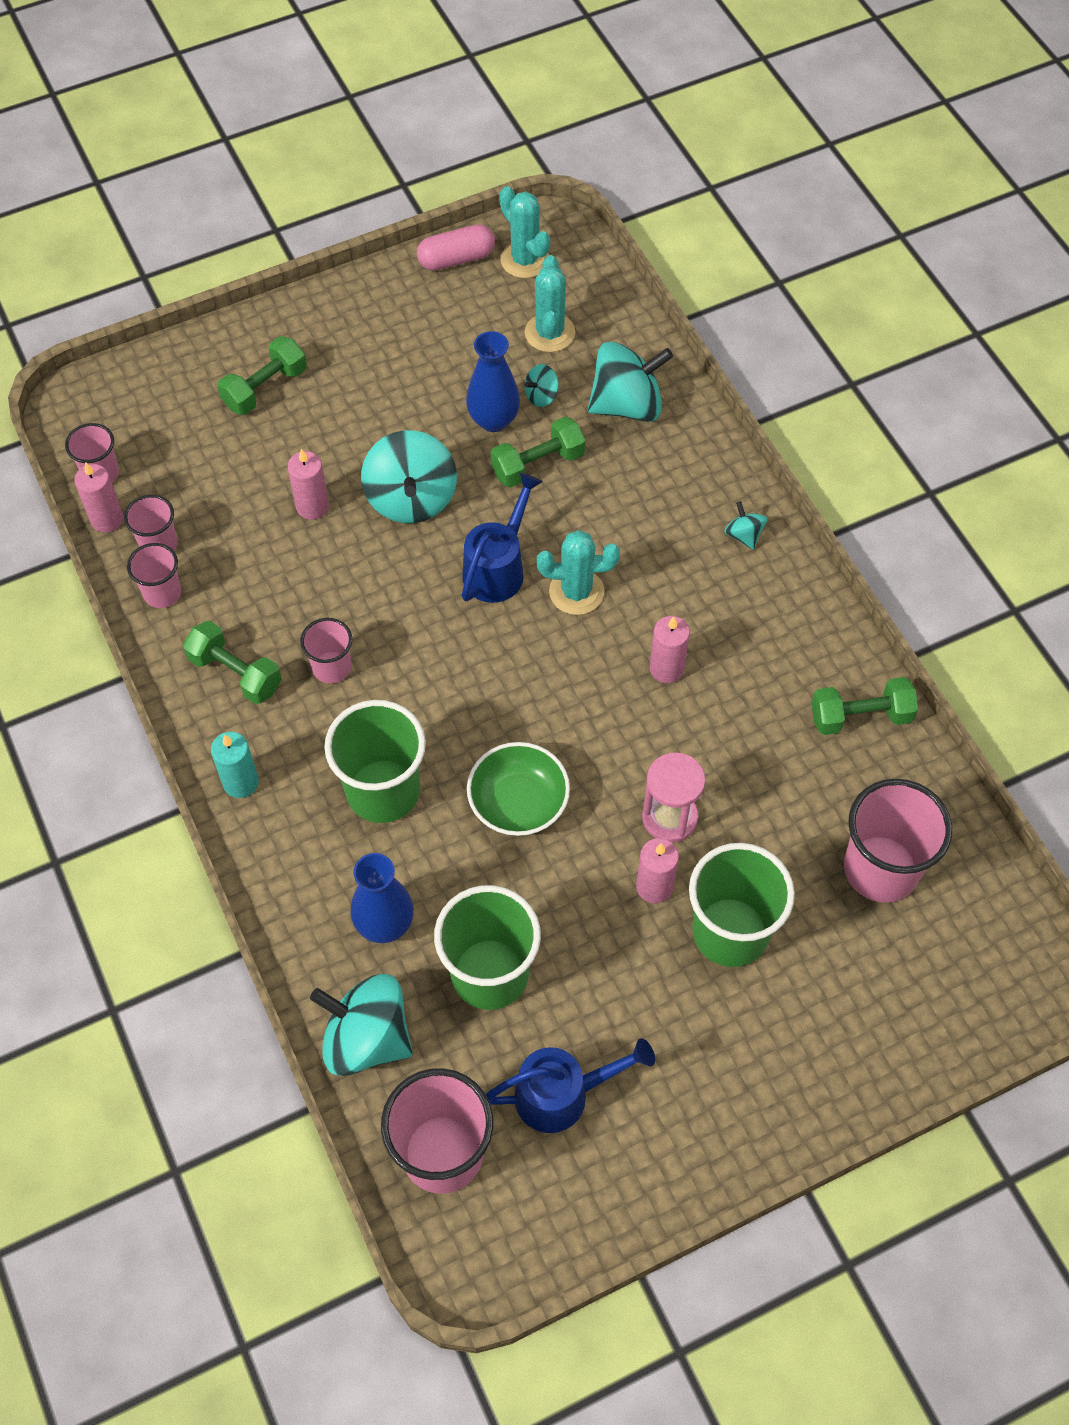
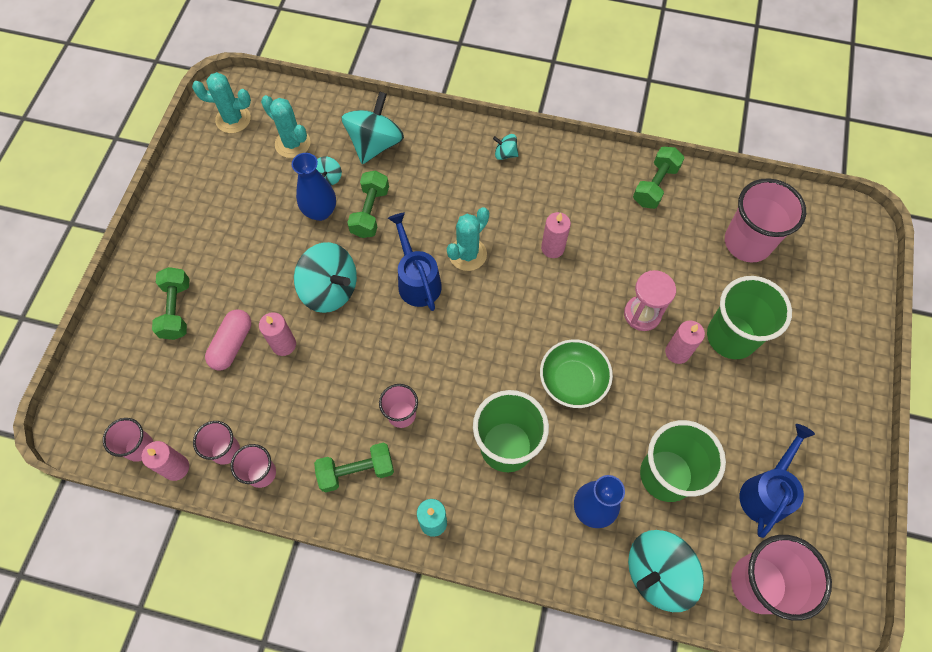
camera: 50 degrees left, 5 degrees up
(456, 259) = (196, 150): pink capsule -> pink capsule (232, 344)

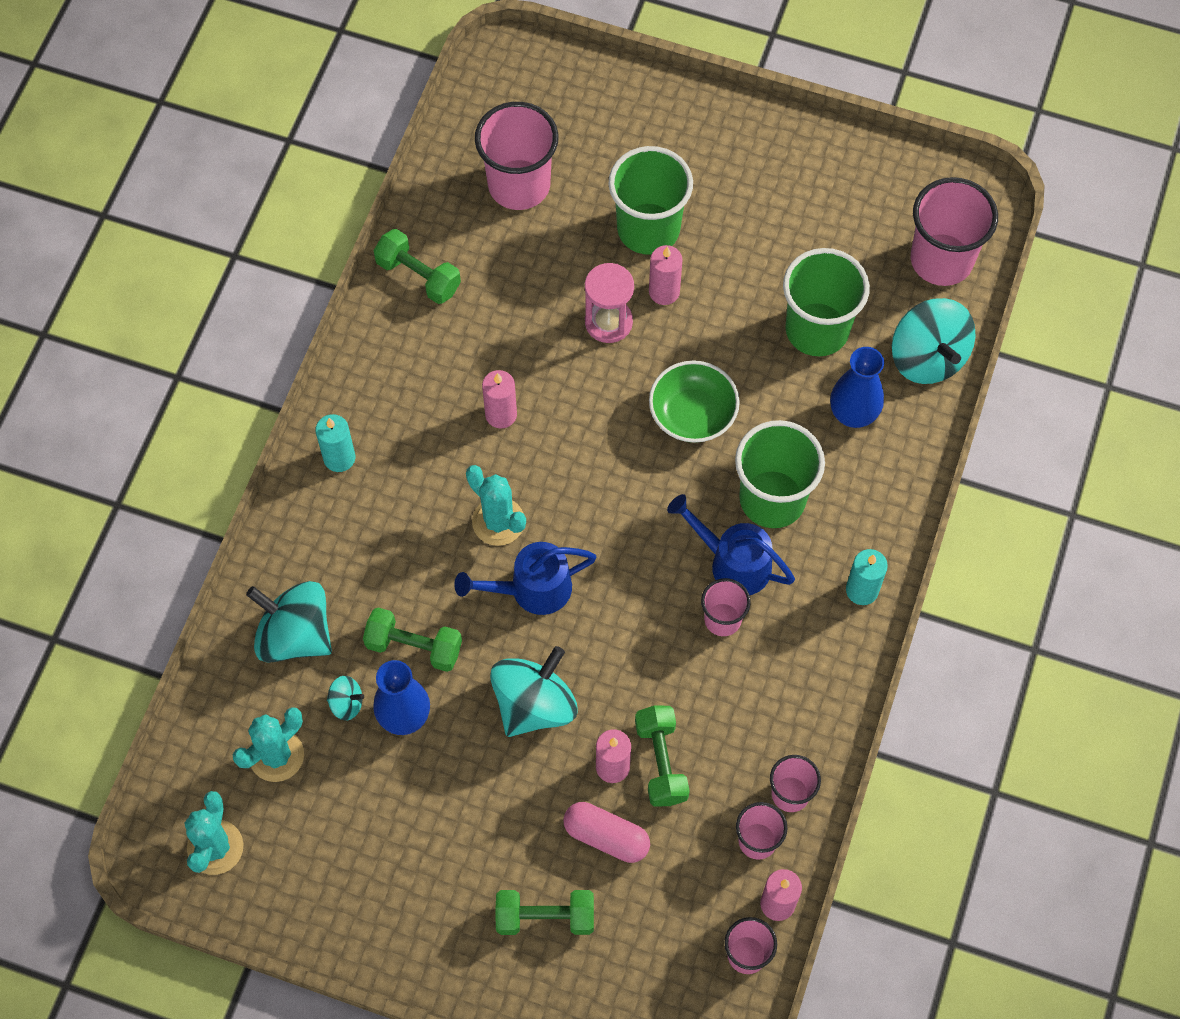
camera: 85 degrees left, 0 degrees up
(356, 471) = (794, 677): green dumbbell -> green dumbbell (661, 762)
(505, 154) = (339, 458): turquoise spinning top -> turquoise candle
(766, 492) = (841, 231): blue watering can -> blue watering can (732, 562)

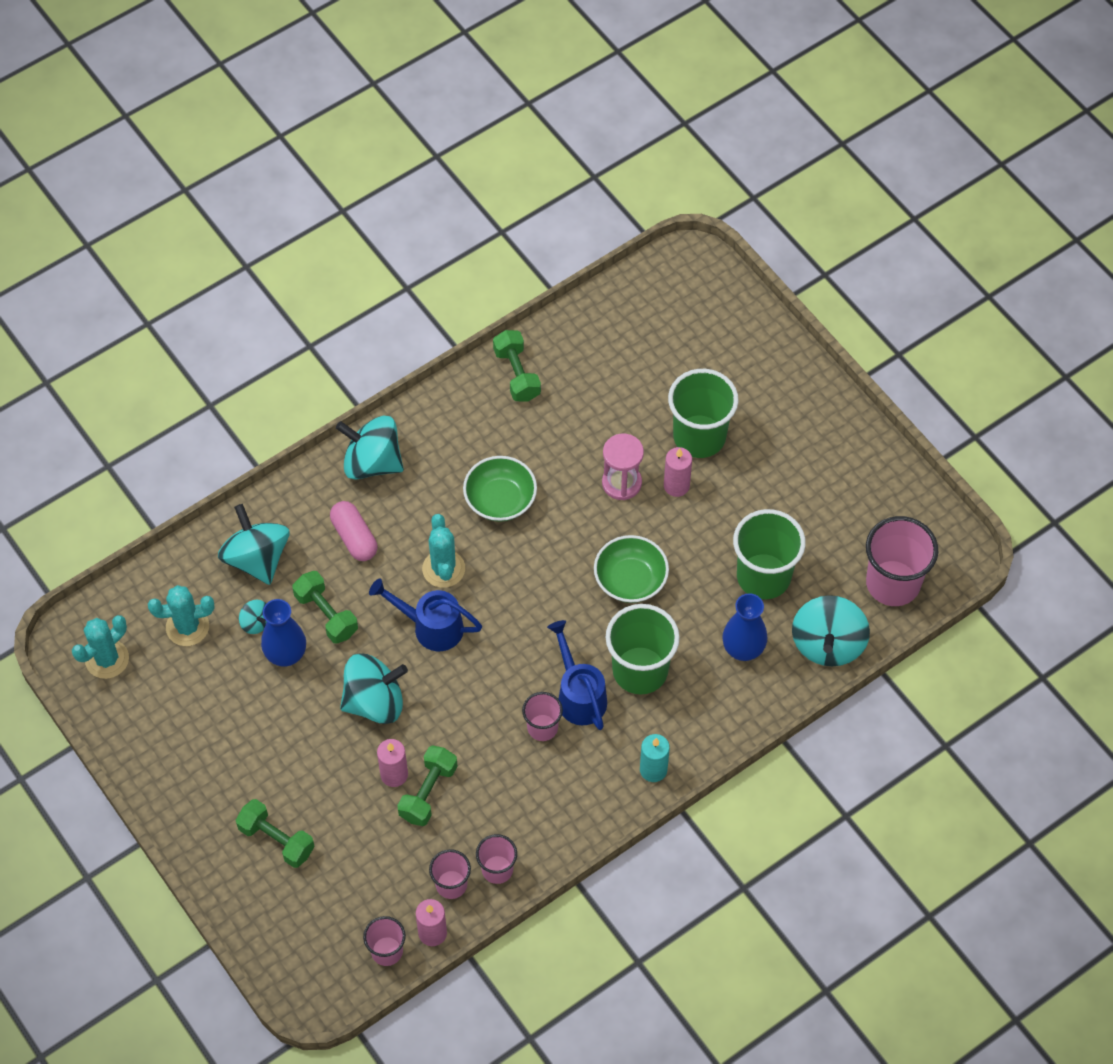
camera: 35 degrees right, 5 degrees down
(339, 458) = (372, 462): turquoise candle -> turquoise spinning top
(501, 414) = (500, 500): pink candle -> green bowl
(519, 185) = (633, 353): pink cup -> none
(606, 837) = (355, 816): pink capsule -> pink capsule (354, 537)

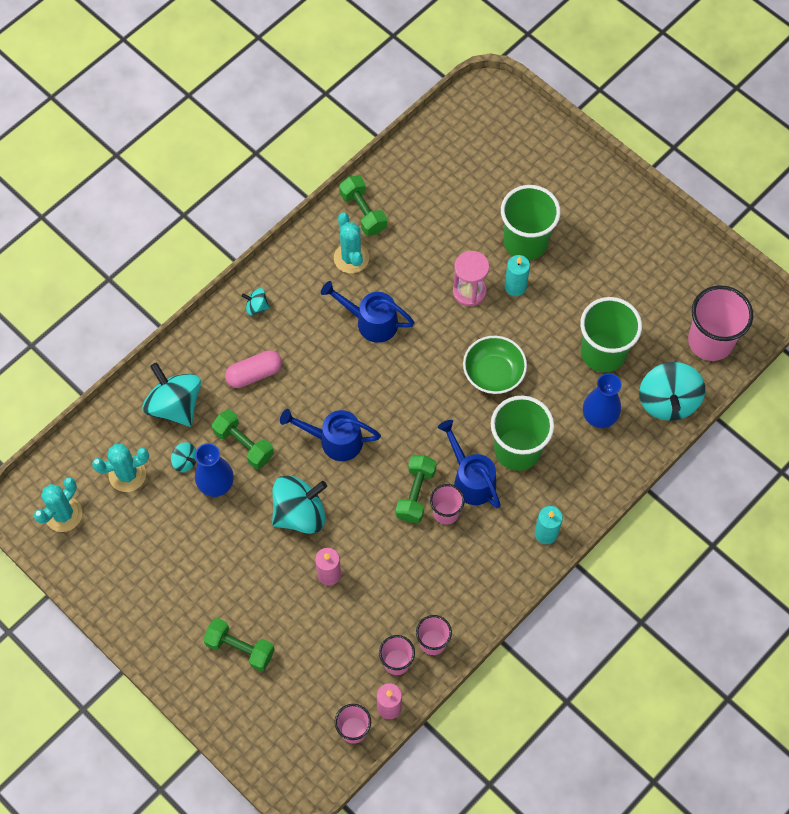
camera: 10 degrees left, 5 degrees up
(354, 537) = (254, 374): pink capsule -> pink capsule turned 75 degrees counterclockwise
(372, 462) = (256, 307): turquoise spinning top -> turquoise spinning top, size x0.46
(428, 792) = (361, 585): green dumbbell -> green dumbbell (415, 494)
(443, 569) = (335, 389): turquoise cactus -> turquoise cactus (351, 258)
(500, 500) = (371, 322): green bowl -> blue watering can
(676, 486) = (515, 286): pink candle -> turquoise candle

